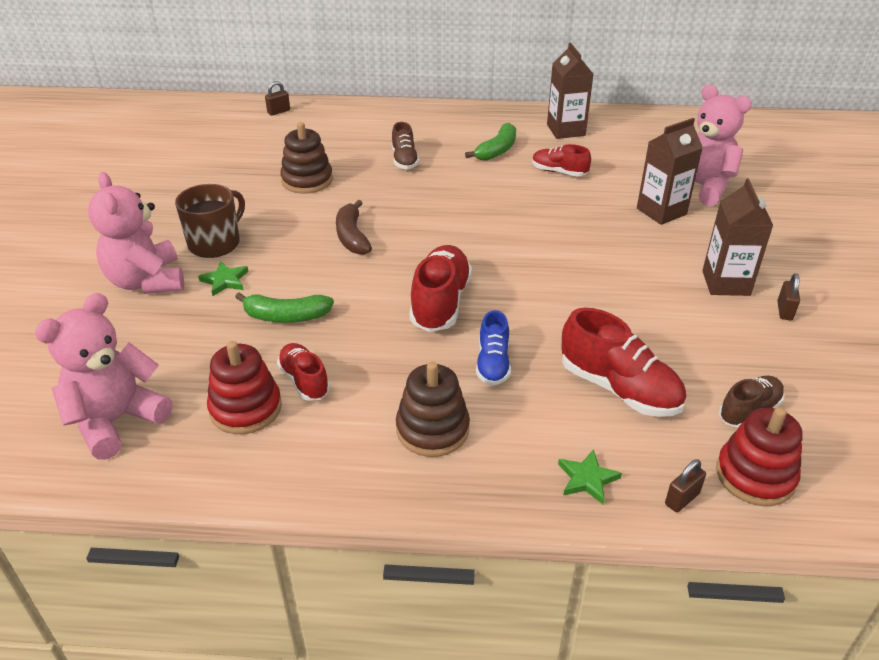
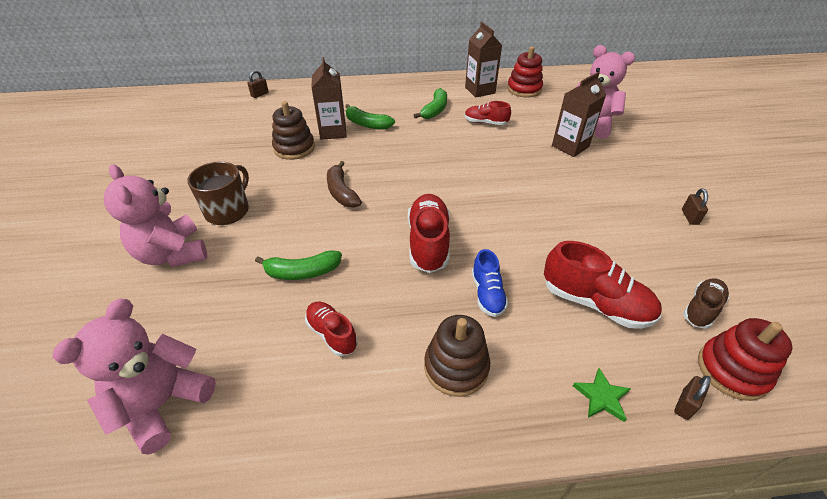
camera: 10 degrees left, 5 degrees up
(225, 281) = (242, 245): green star -> none
(246, 408) = (284, 371): red stacking toy -> red stacking toy (524, 89)
(404, 160) = (367, 124): brown shoe -> green banana
(726, 283) = (638, 199): brown carton -> brown carton (333, 131)

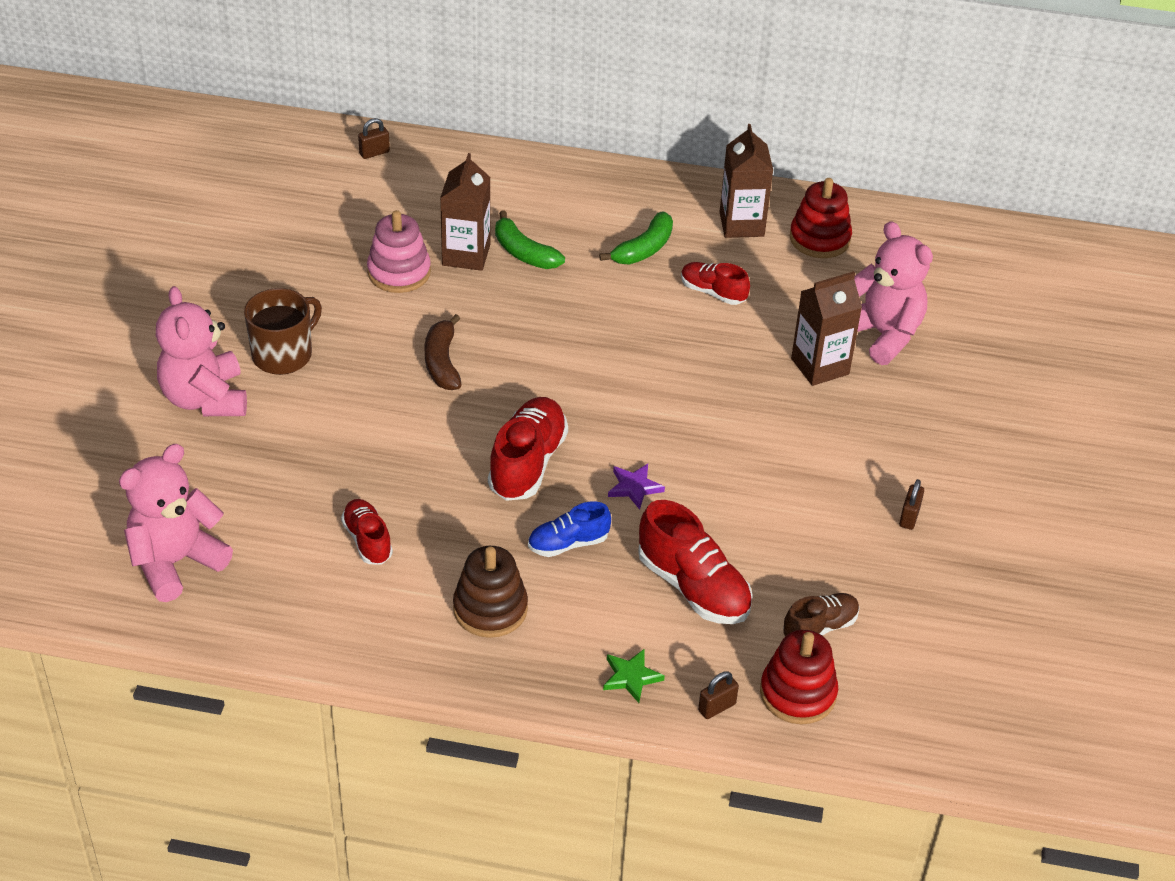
camera: 15 degrees right, 0 degrees up
(294, 148) = (399, 272): brown stacking toy -> pink stacking toy
(302, 272) = (355, 461): green banana -> none
(487, 294) = (568, 543): blue shoe -> blue shoe turned 60 degrees clockwise
(509, 241) = (634, 487): none -> purple star

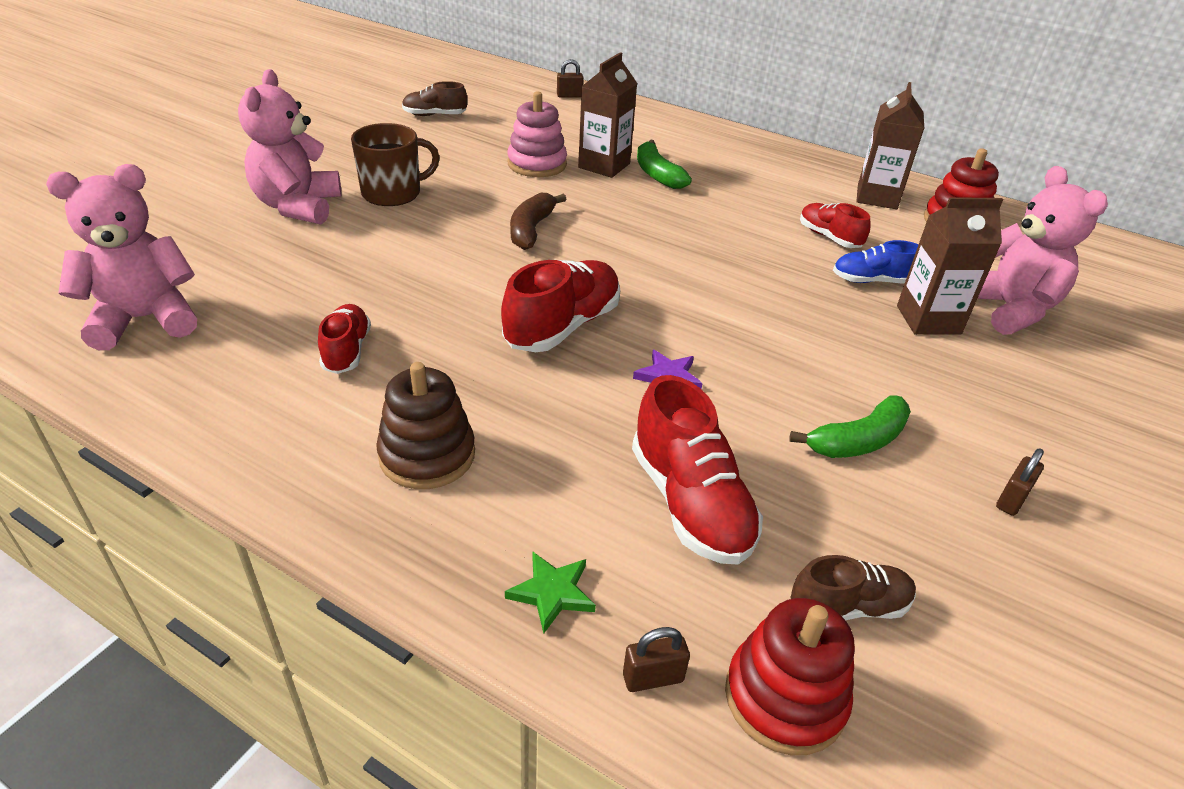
camera: 20 degrees right, 5 degrees down
(249, 227) = (435, 115): none -> brown shoe
(568, 543) = (561, 412): blue shoe -> blue shoe (871, 281)
(644, 249) = (772, 194): green banana -> green banana (857, 441)

